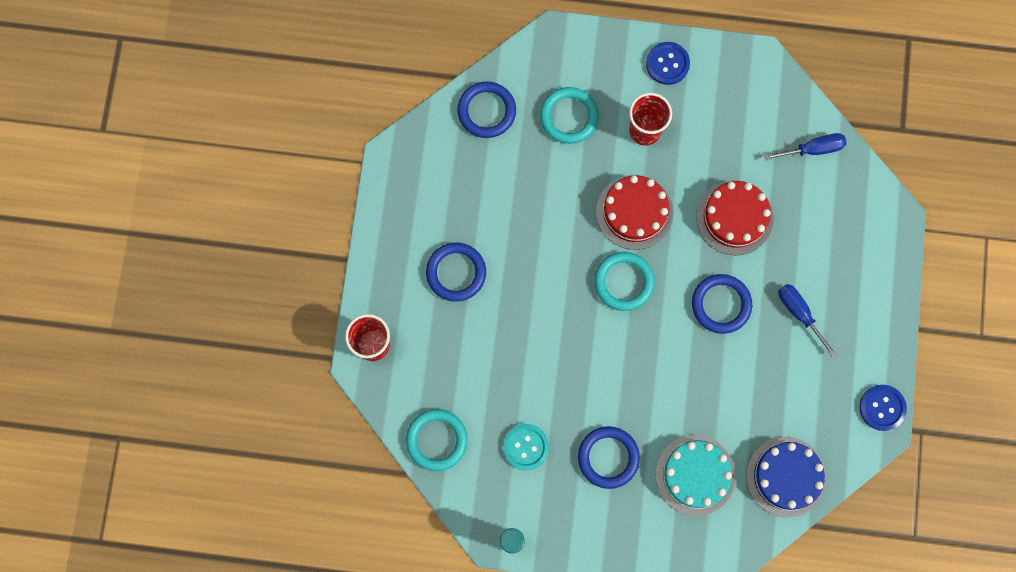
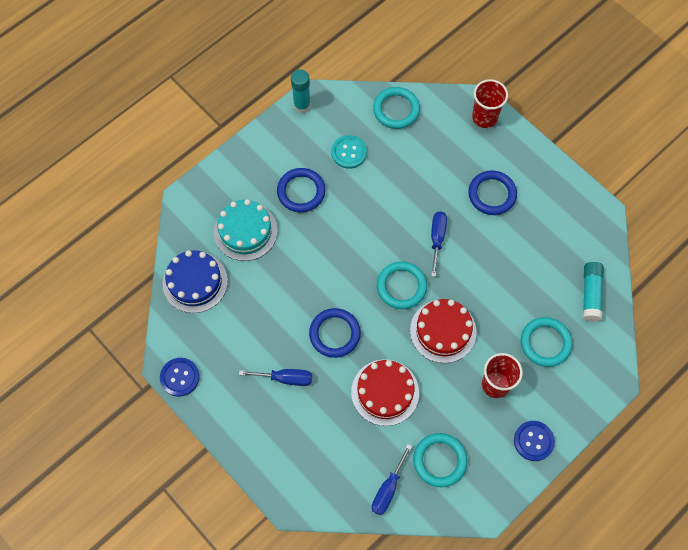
camera: 130 degrees right, 10 degrees down
(486, 111) = (591, 294): blue ring -> turquoise glue stick
(547, 287) = (437, 239): none -> blue screwdriver
(752, 126) = (439, 460): none -> turquoise ring

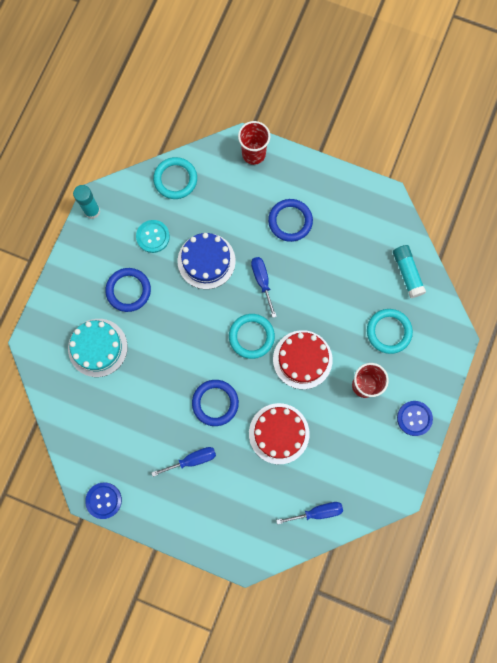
camera: 25 degrees left, 10 degrees up
(195, 282) = (76, 412): blue cake -> blue cake (206, 261)
(388, 489) = (317, 512): blue screwdriver -> blue screwdriver turned 105 degrees counterclockwise
(439, 460) = (348, 469): turquoise ring -> none

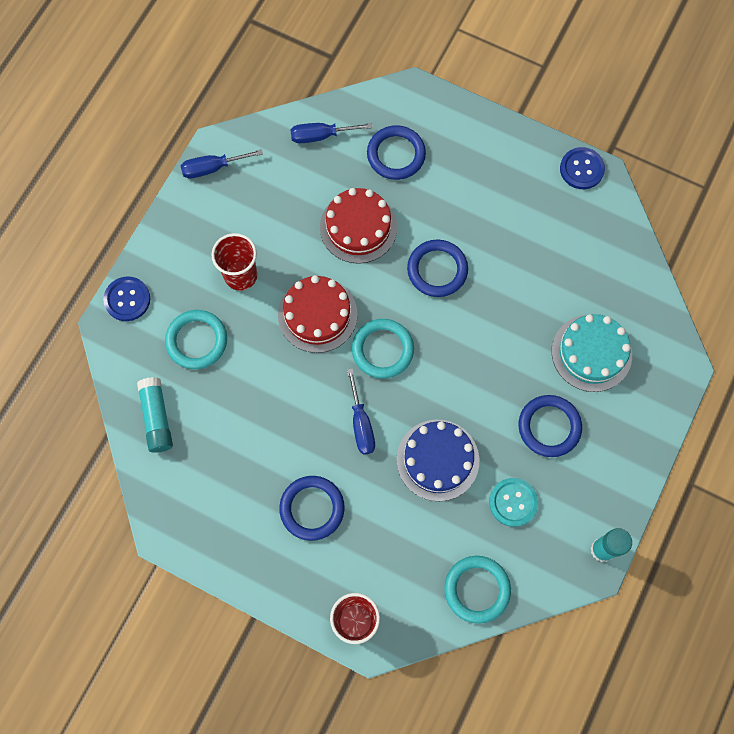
camera: 175 degrees left, 5 degrees down
(192, 460) = (470, 205): blue screwdriver -> blue screwdriver (212, 168)
(254, 500) = (396, 154): none -> blue ring
(414, 418) = (183, 231): blue button -> blue button (127, 299)

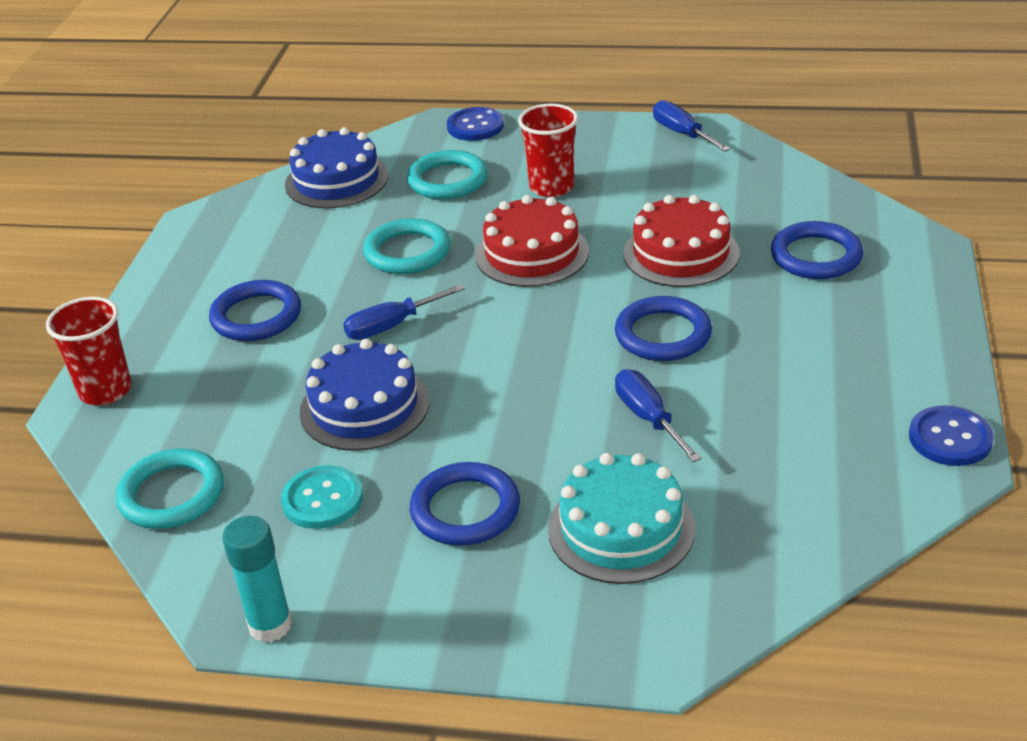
camera: 75 degrees right, 35 degrees down
(157, 418) = (337, 180): turquoise glue stick -> blue cake
(321, 136) = (792, 193): blue screwdriver -> blue screwdriver (648, 418)
(382, 350) = (510, 317): turquoise ring -> turquoise ring (407, 252)

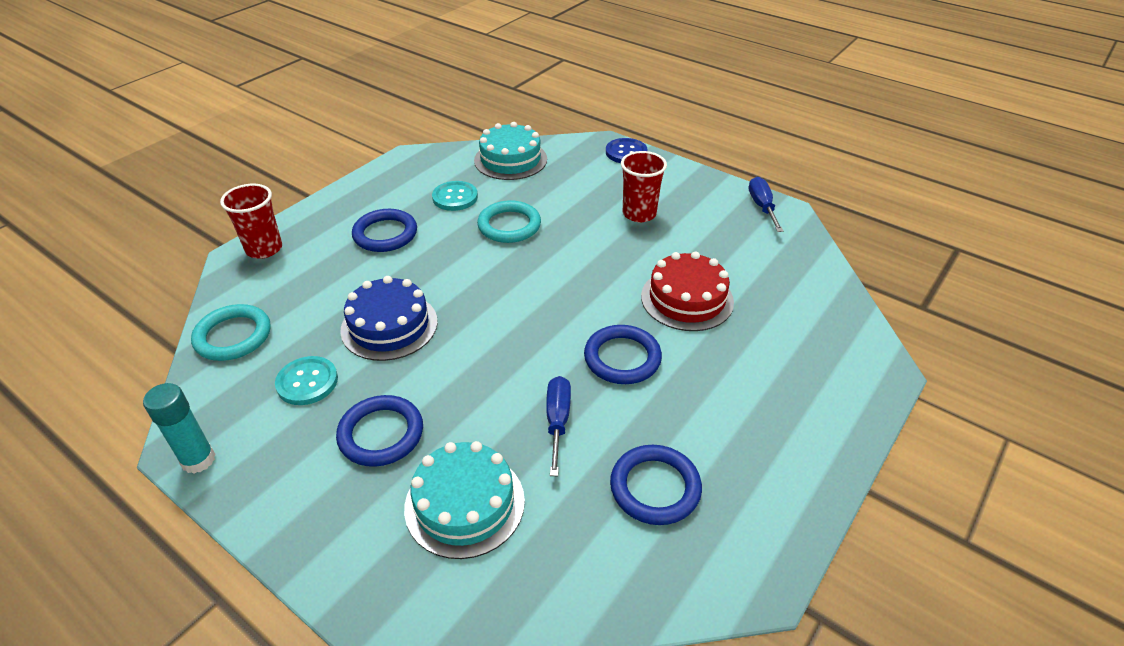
camera: 25 degrees right, 5 degrees up
(306, 245) = (455, 197): none -> turquoise button
(337, 180) = (510, 159): blue cake -> turquoise cake
(391, 326) = (455, 274): blue screwdriver -> none
(447, 180) = (577, 184): turquoise ring -> none
(532, 253) = (585, 258): red cake -> none
(816, 256) = (786, 342): blue ring -> blue ring (655, 488)
(950, 438) = (772, 554): blue button -> none

